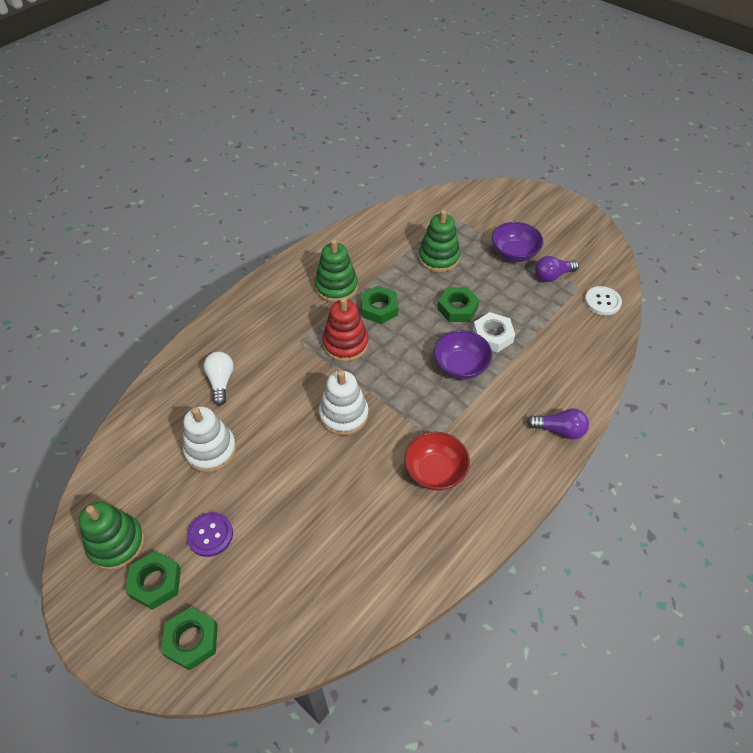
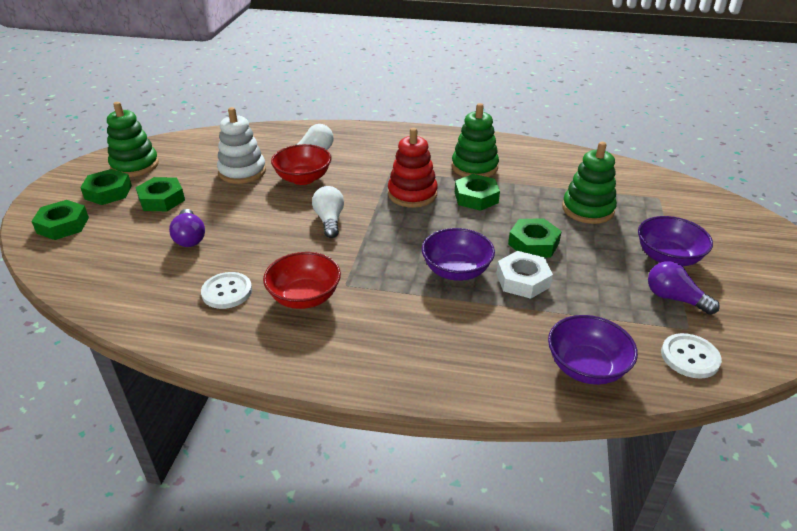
camera: 60 degrees right, 15 degrees down
(210, 535) = (162, 199): purple button -> green nut
(262, 407) = (303, 178): none -> red bowl
(343, 415) = (329, 220): white stacking toy -> white light bulb
(396, 523) = (227, 292): none -> white button
(559, 430) = (436, 378): purple light bulb -> purple light bulb (190, 237)
(587, 352) = (586, 367): none -> purple bowl

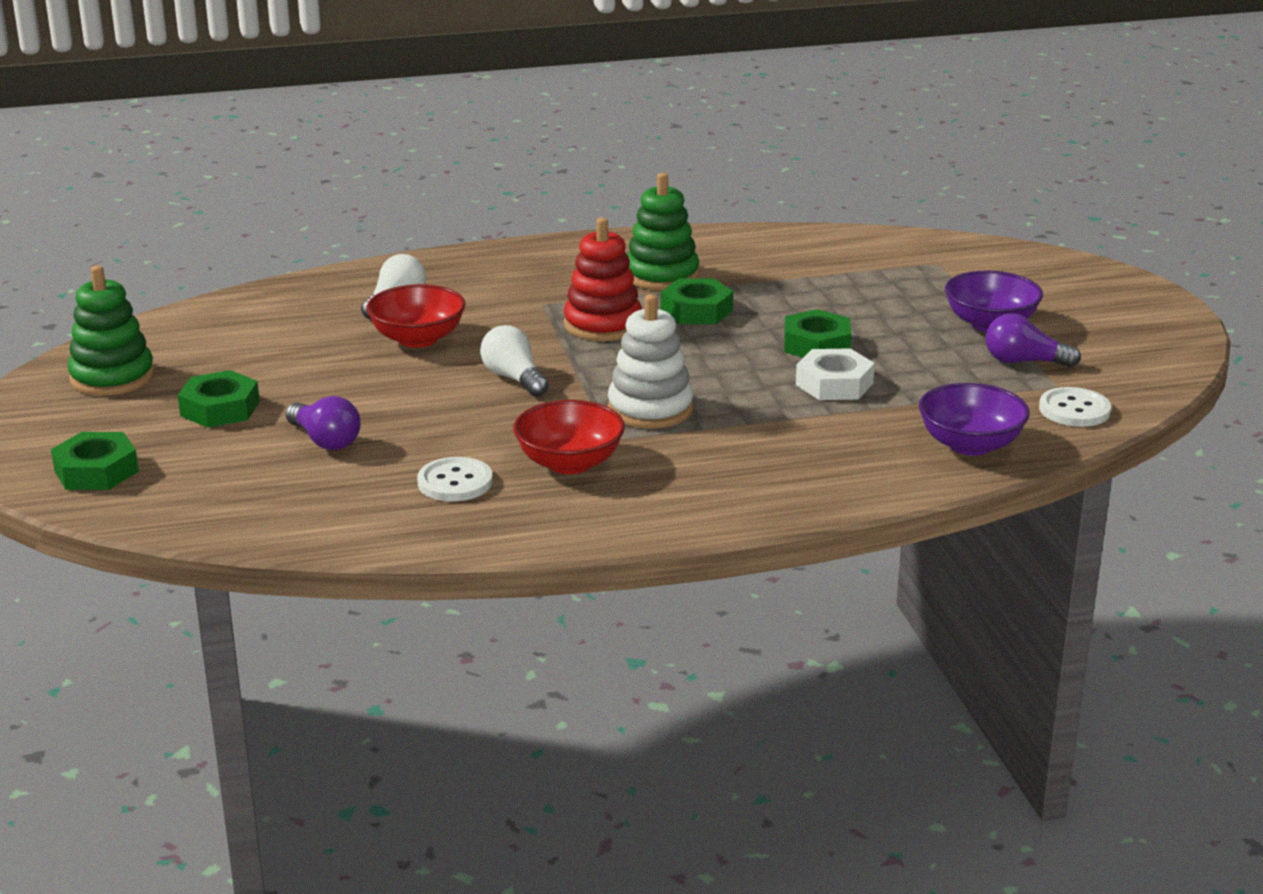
camera: 25 degrees left, 10 degrees down
(108, 192) = (115, 418): green nut -> none
(242, 171) = (309, 350): white stacking toy -> white stacking toy (650, 409)
(456, 271) = (742, 393): purple bowl -> none
(588, 209) = (856, 294): green stacking toy -> none

